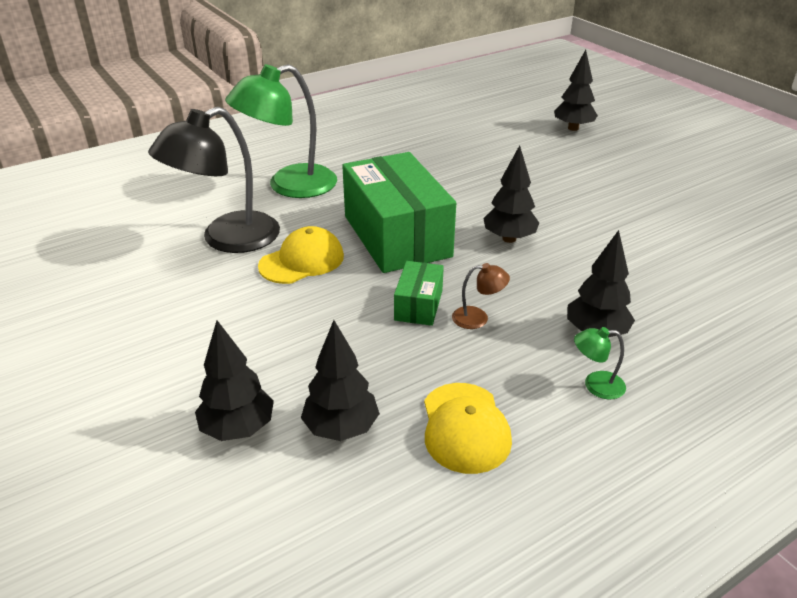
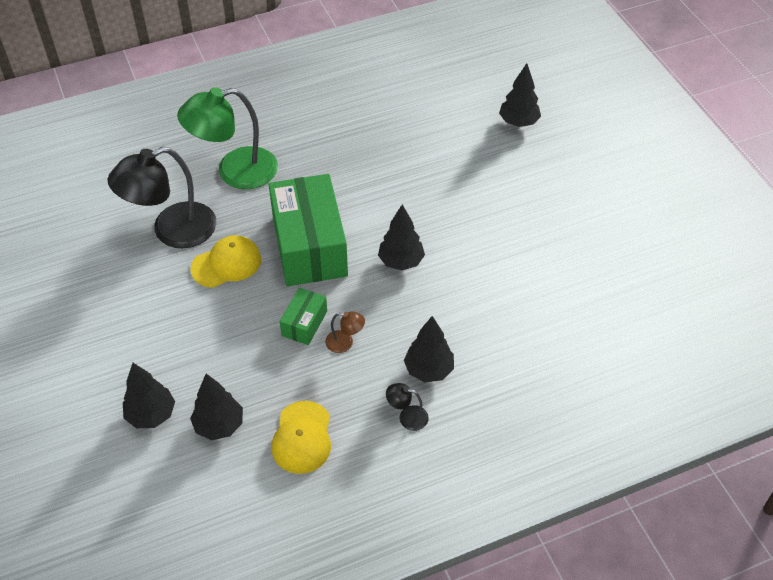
camera: 10 degrees right, 15 degrees up
(595, 385) = (407, 417): green lamp -> black lamp

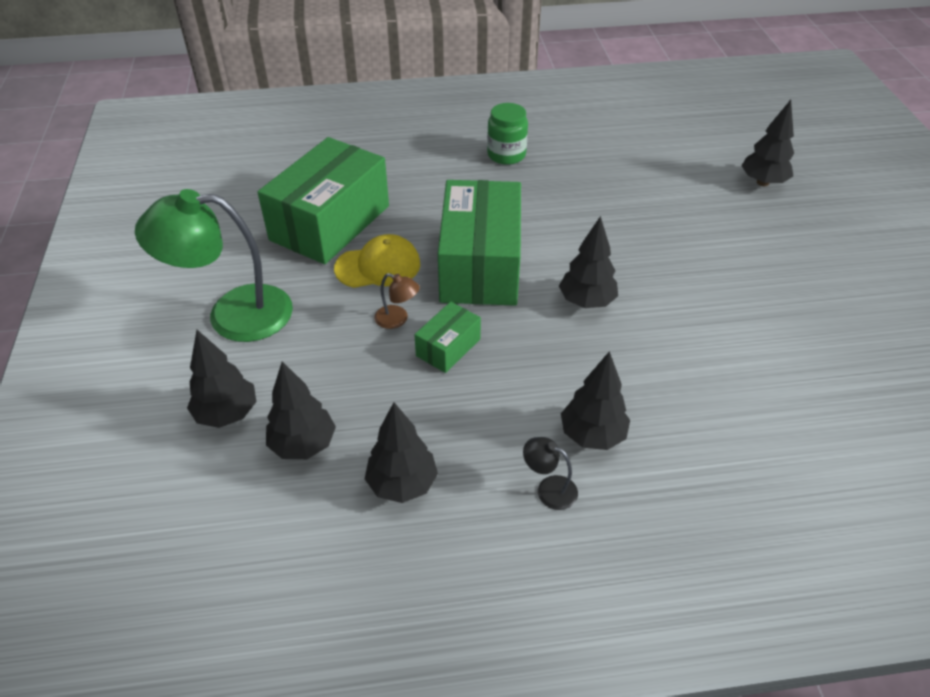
camera: 15 degrees right, 5 degrees down
(172, 231) = (330, 223): black lamp -> green box
(235, 171) = (420, 178): green lamp -> green lamp (233, 314)
(302, 133) = (506, 155): none -> green jar
(302, 437) = (402, 484): yellow cap -> black tree
(345, 343) = (492, 380): brown lamp -> brown lamp (397, 319)

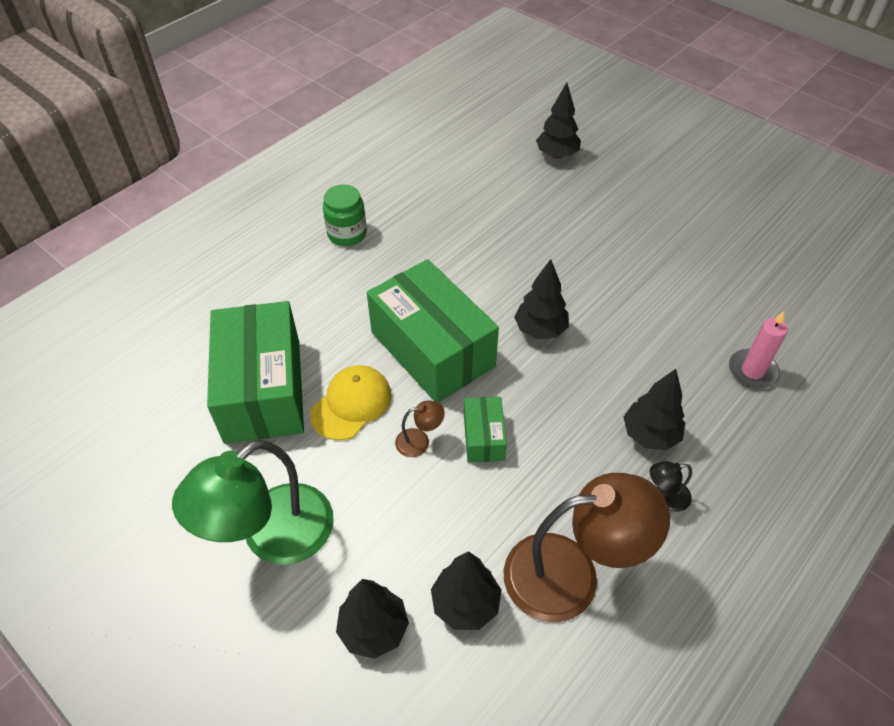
camera: 40 degrees left, 5 degrees up
(402, 484) = (570, 574): black tree -> brown lamp
(761, 452) = (752, 371): none -> pink candle

